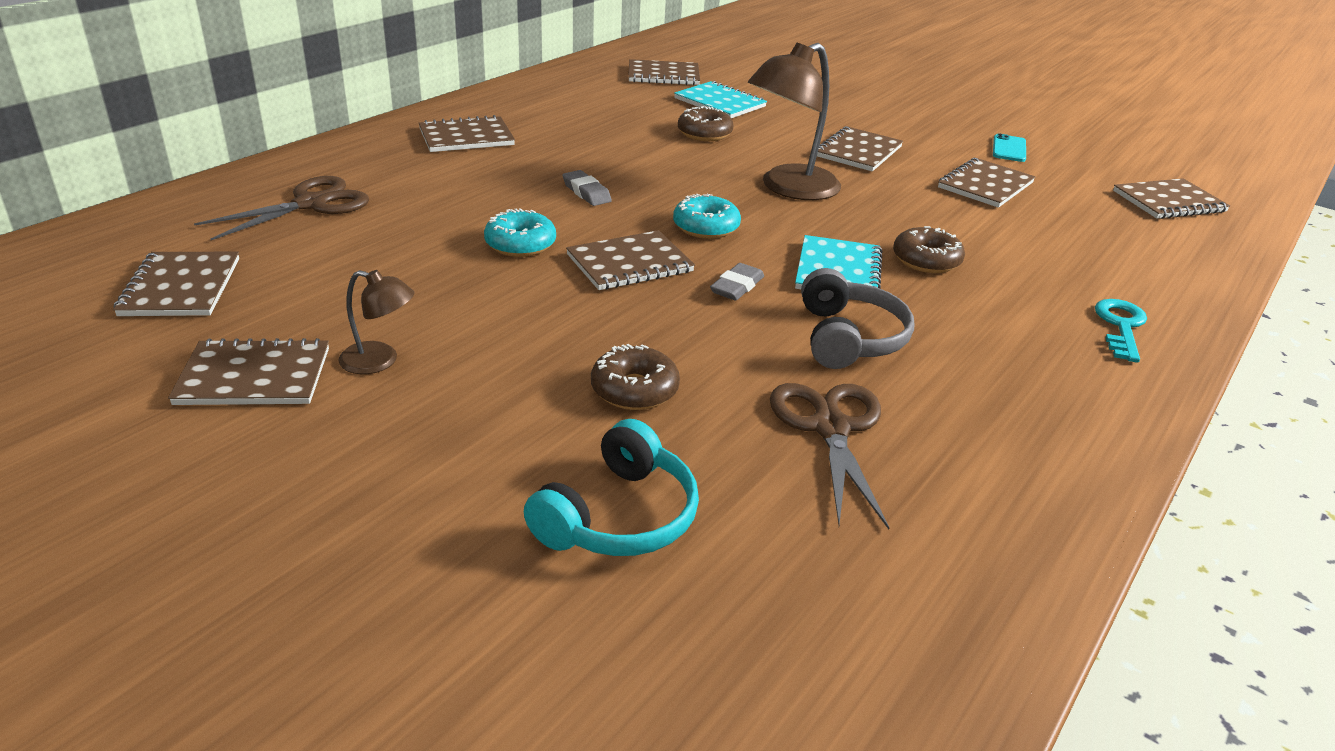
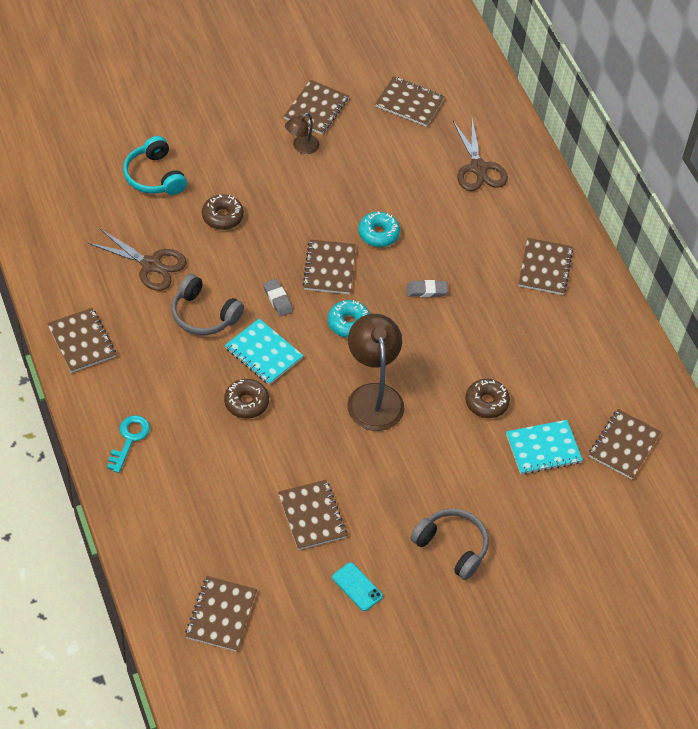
camera: 120 degrees right, 20 degrees up
(858, 152) = (406, 478): brown notebook -> brown notebook (82, 341)
(891, 120) = (452, 547): none -> grey headphones
(1120, 326) = (129, 439): turquoise key -> turquoise key turned 120 degrees counterclockwise

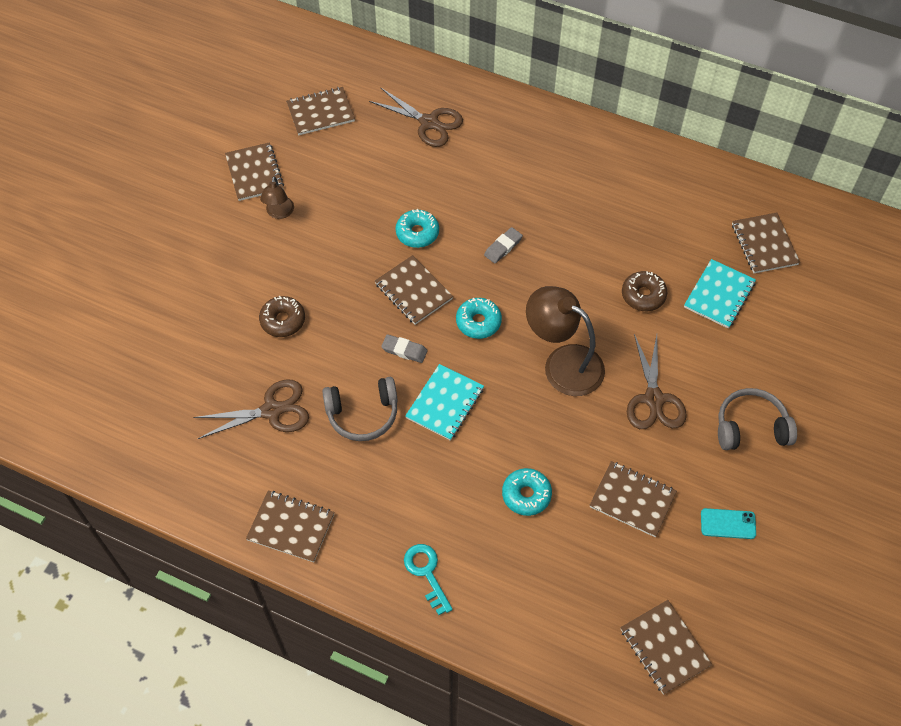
camera: 40 degrees left, 5 degrees up
(154, 176) = (188, 334): turquoise headphones -> none
(246, 403) = (479, 455): brown donut -> none
(247, 451) = (526, 495): none -> turquoise donut
(263, 353) = (445, 403): turquoise notebook -> turquoise notebook turned 60 degrees counterclockwise
(407, 471) = (654, 399): none -> brown scissors
(545, 268) = (562, 159): brown notebook -> none

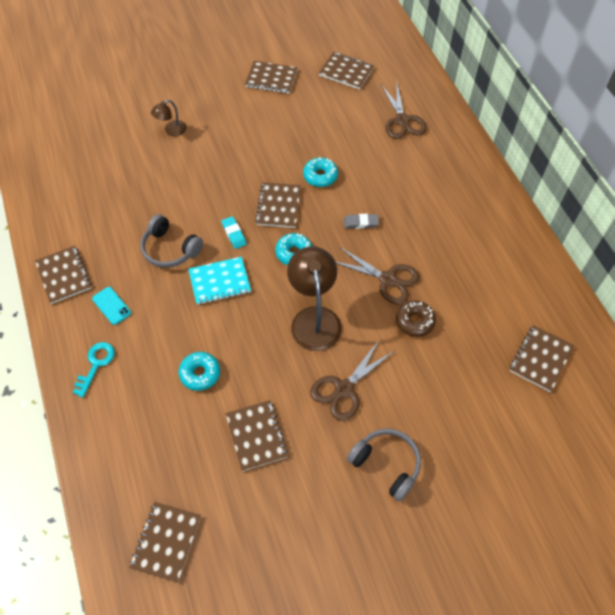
camera: 45 degrees right, 0 degrees up
(254, 173) = (271, 78): brown notebook -> brown notebook turned 75 degrees clockwise
(272, 410) = (129, 207): brown scissors -> brown scissors (388, 279)
(279, 213) = (258, 108): brown lamp -> brown lamp (171, 131)
(283, 320) = (191, 166): brown donut -> none
(404, 350) = (234, 234): grey eraser -> turquoise eraser
(719, 295) = (467, 364): turquoise notebook -> none
(728, 524) = (297, 509): turquoise phone -> turquoise phone (111, 306)

